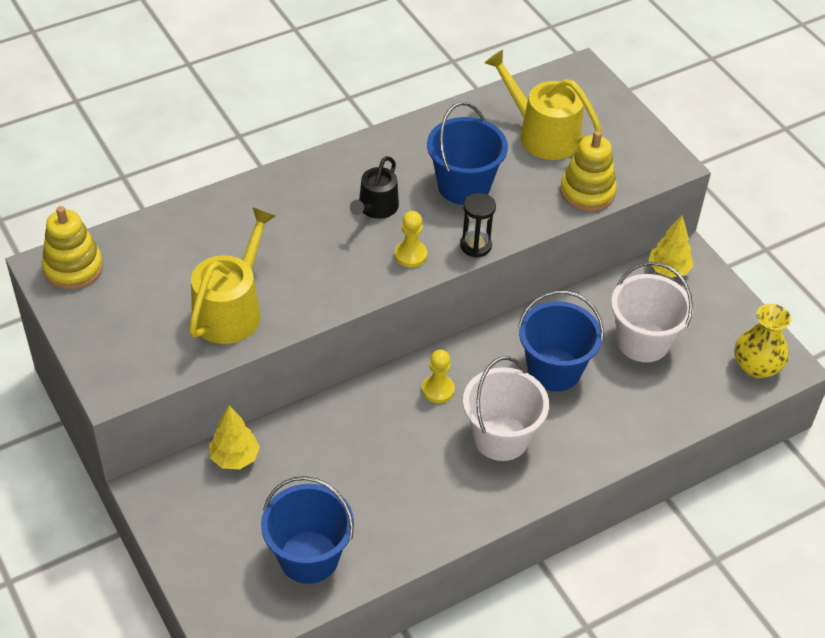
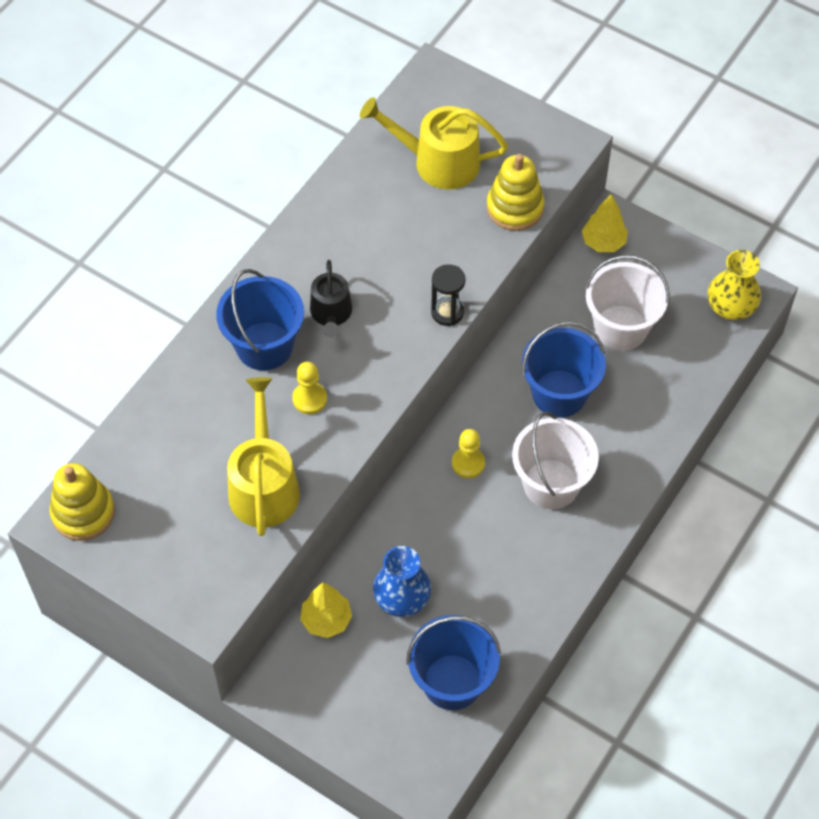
camera: 25 degrees left, 10 degrees up
(310, 470) = (402, 598): none -> blue vase
(410, 255) = (394, 350): yellow pawn -> yellow pawn (309, 399)
(464, 186) = (398, 252): blue bucket -> blue bucket (264, 346)

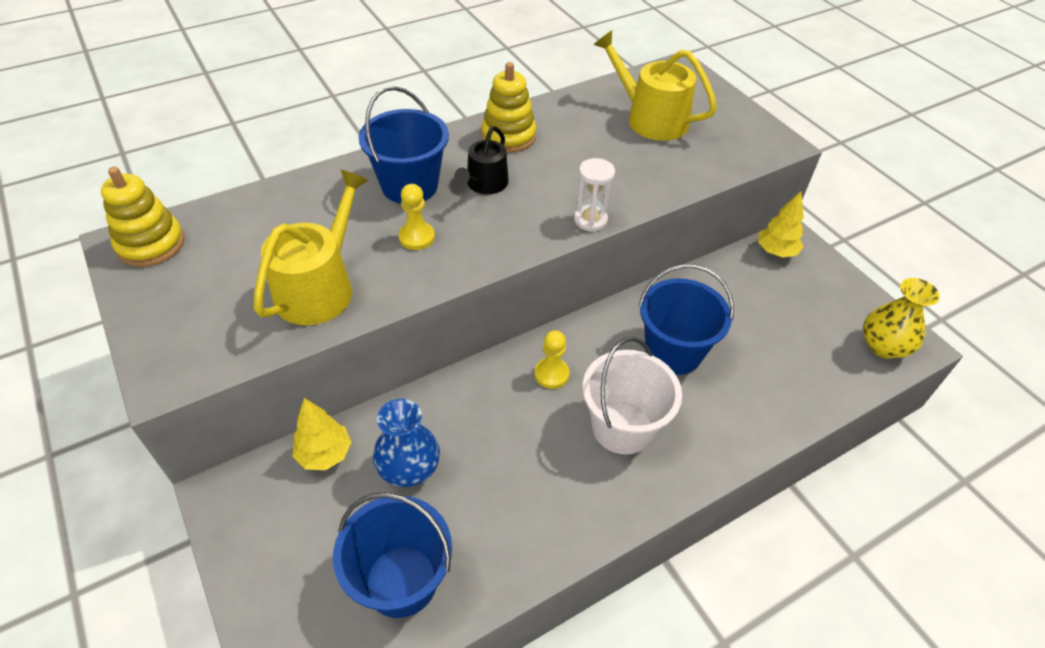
camera: 25 degrees right, 10 degrees down
(447, 312) = (590, 220): black hourglass -> white hourglass
(515, 208) = (701, 169): yellow stacking toy -> yellow stacking toy (508, 136)
(620, 328) = (761, 321): white bucket -> none

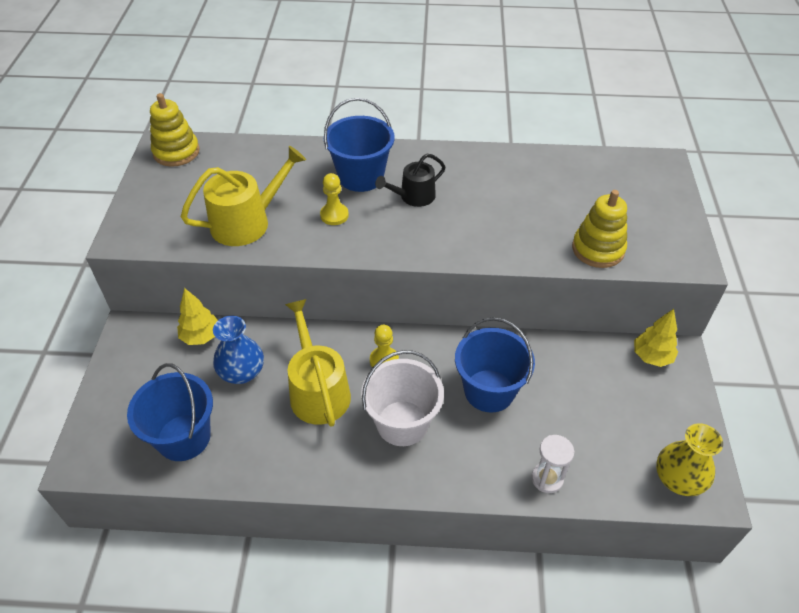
camera: 35 degrees right, 0 degrees up
(508, 136) = (464, 167): yellow stacking toy -> yellow stacking toy (598, 249)
(590, 220) = (467, 255): white hourglass -> white hourglass (547, 478)
(650, 119) = (593, 196): yellow watering can -> yellow watering can (318, 390)

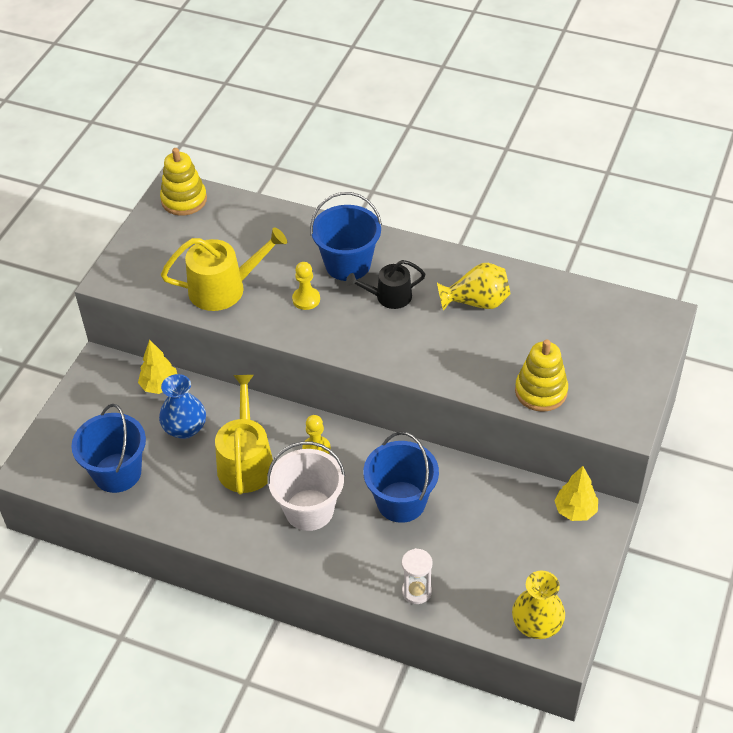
camera: 20 degrees right, 0 degrees up
(497, 185) = (476, 302): none -> yellow vase

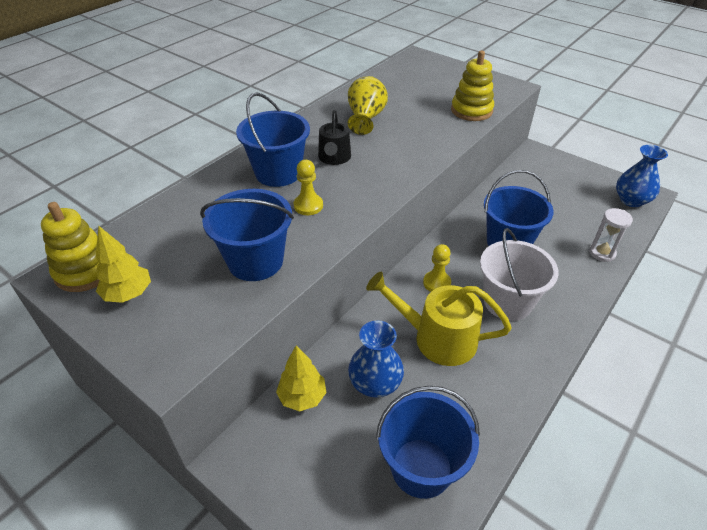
camera: 75 degrees left, 5 degrees down
(224, 288) = (255, 261): yellow watering can -> blue bucket
(536, 624) = (631, 200): yellow vase -> blue vase
(575, 510) = (530, 162): yellow tree -> yellow tree (128, 294)

